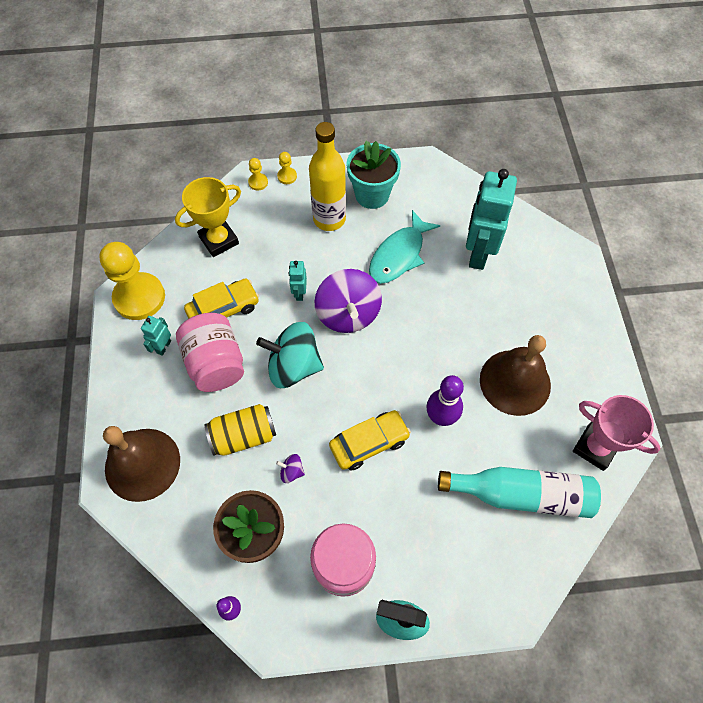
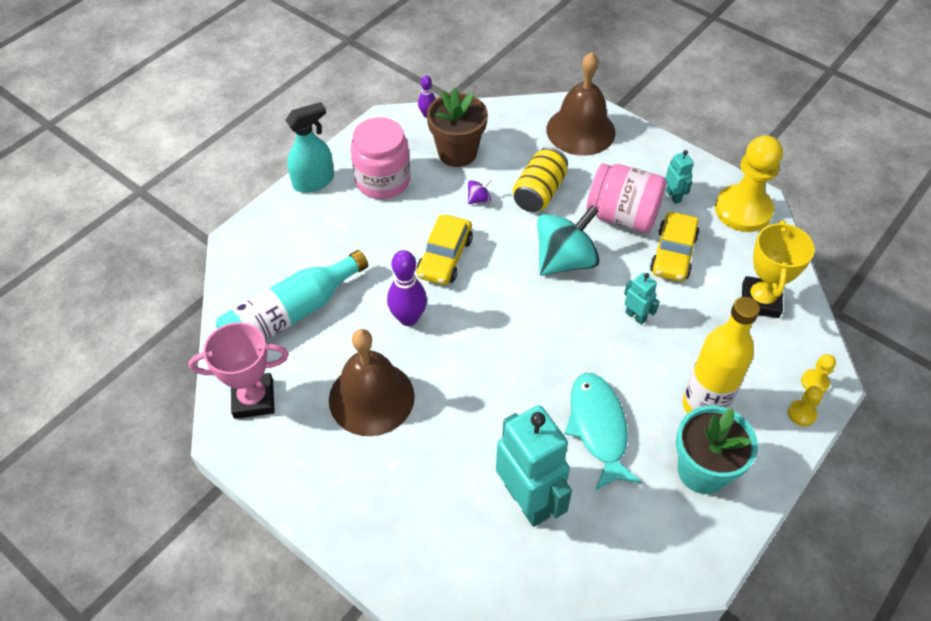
camera: 135 degrees right, 10 degrees down
(348, 314) = (575, 334): purple spinning top -> none

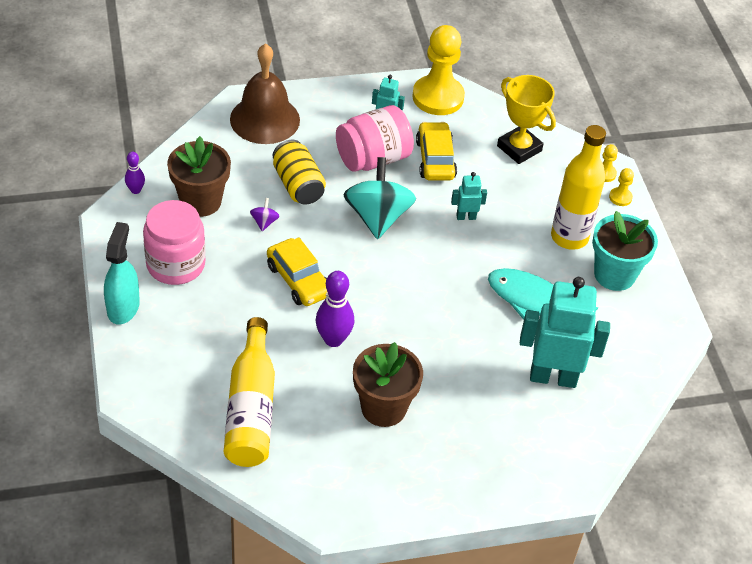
camera: 55 degrees left, 5 degrees down
(253, 399) = (310, 481): pink trophy -> none
(291, 314) = (251, 408): turquoise bottle -> yellow bottle
(371, 397) = (383, 408): brown bell -> brown flower pot
(673, 254) = (435, 159): yellow car -> yellow car turned 150 degrees counterclockwise

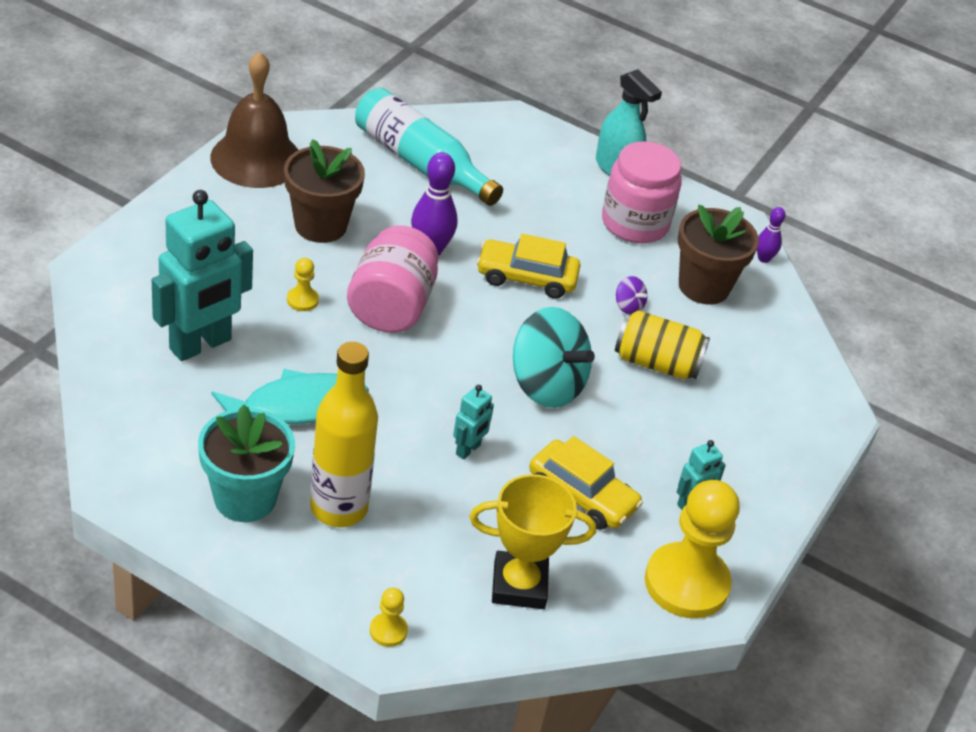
camera: 130 degrees right, 5 degrees down
(251, 408) = (420, 163): yellow bottle -> turquoise bottle
(265, 119) = (788, 408): brown bell -> brown bell (256, 159)
(373, 159) = (637, 445): pink jar -> pink jar (391, 306)
(620, 197) = (336, 609): yellow pawn -> yellow pawn (302, 300)

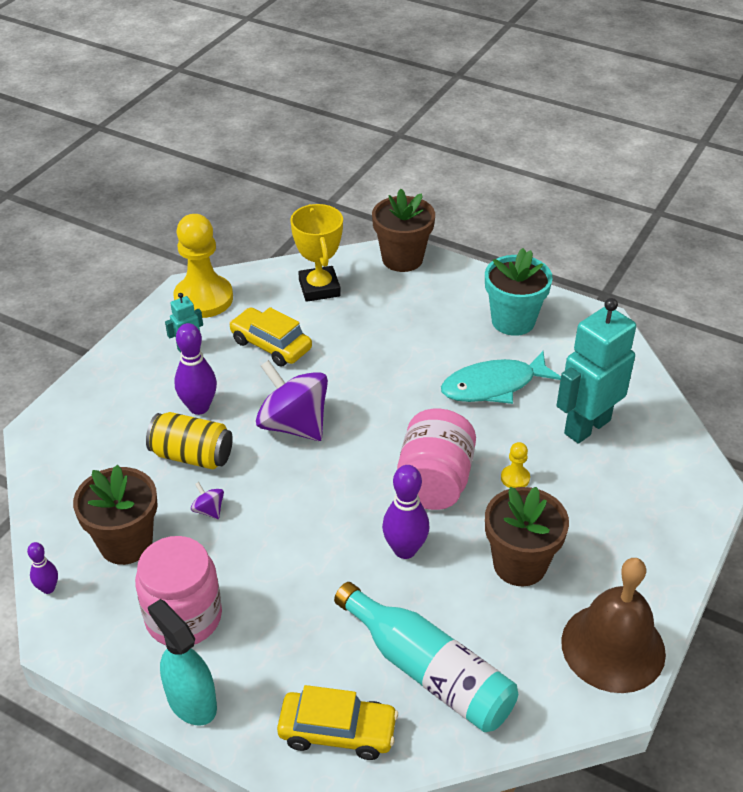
camera: 175 degrees left, 0 degrees up
(339, 508) = (447, 321): yellow bottle -> none
(388, 631) = (402, 259): yellow pawn -> brown flower pot
(468, 450) = (357, 368): turquoise robot -> none
(519, 585) = (319, 288): yellow trophy -> yellow trophy turned 75 degrees clockwise
(526, 277) = (307, 530): yellow car -> yellow car (337, 731)
(546, 385) = (293, 425): turquoise spinning top -> purple spinning top
(660, 418) = (199, 407): none -> purple bowling pin

